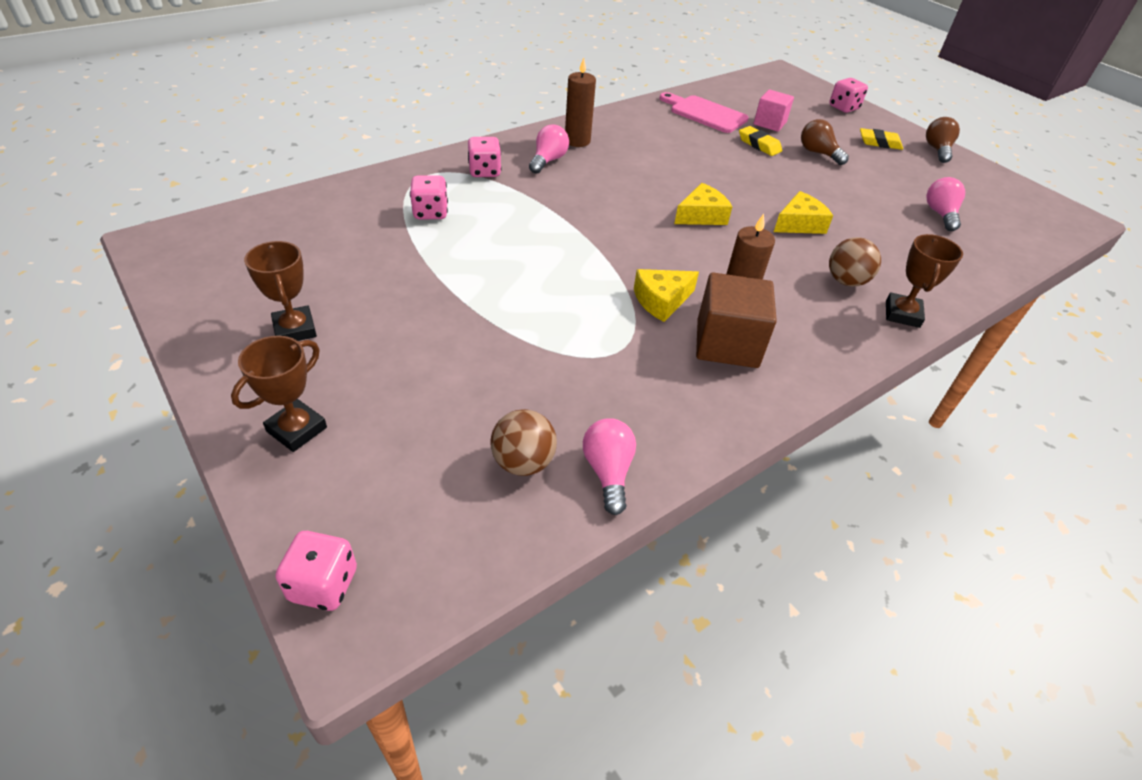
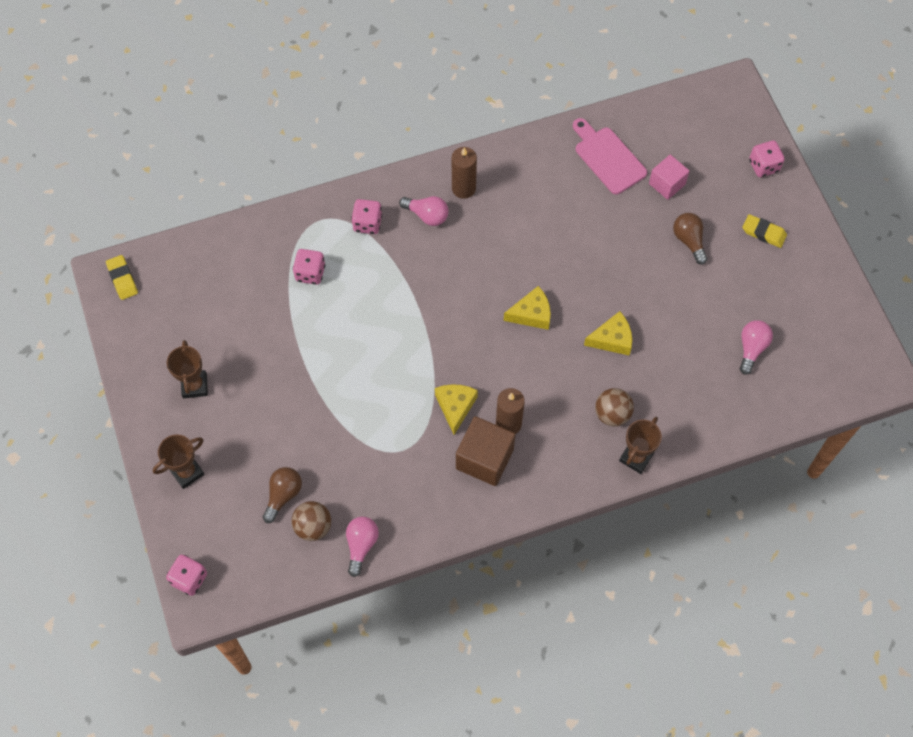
camera: 20 degrees right, 20 degrees up
(548, 161) = (427, 215): pink light bulb -> pink light bulb turned 75 degrees clockwise
(661, 300) = (455, 407): yellow cheese -> yellow cheese turned 105 degrees clockwise
(759, 145) = (636, 219): yellow eraser -> yellow eraser (122, 279)
(937, 150) = (817, 253): brown light bulb -> brown light bulb (283, 495)

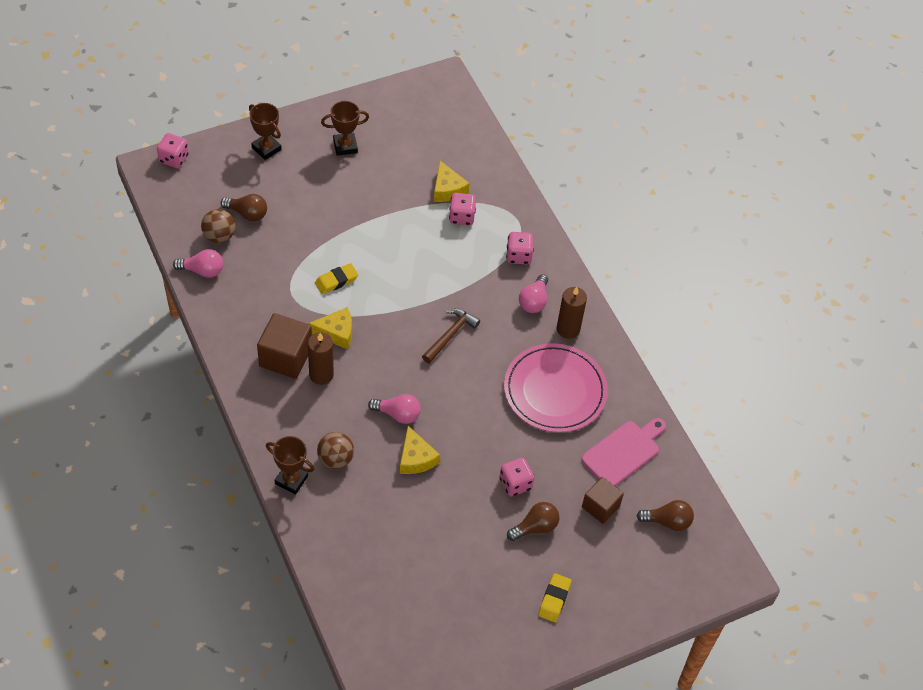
camera: 80 degrees right, 10 degrees down
(122, 279) = (441, 89): yellow eraser -> yellow eraser (336, 281)
(465, 296) = (450, 335): none -> brown hammer
(531, 314) = (437, 390): yellow cheese -> yellow cheese (447, 189)
(536, 208) = (555, 390): none -> pink plate
(667, 184) = (600, 506): pink cube -> brown cube
(682, 132) = (667, 521): none -> brown light bulb
(751, 348) = (416, 585): pink light bulb -> pink light bulb (398, 414)
(763, 166) = (638, 601): pink dice -> pink dice (515, 483)

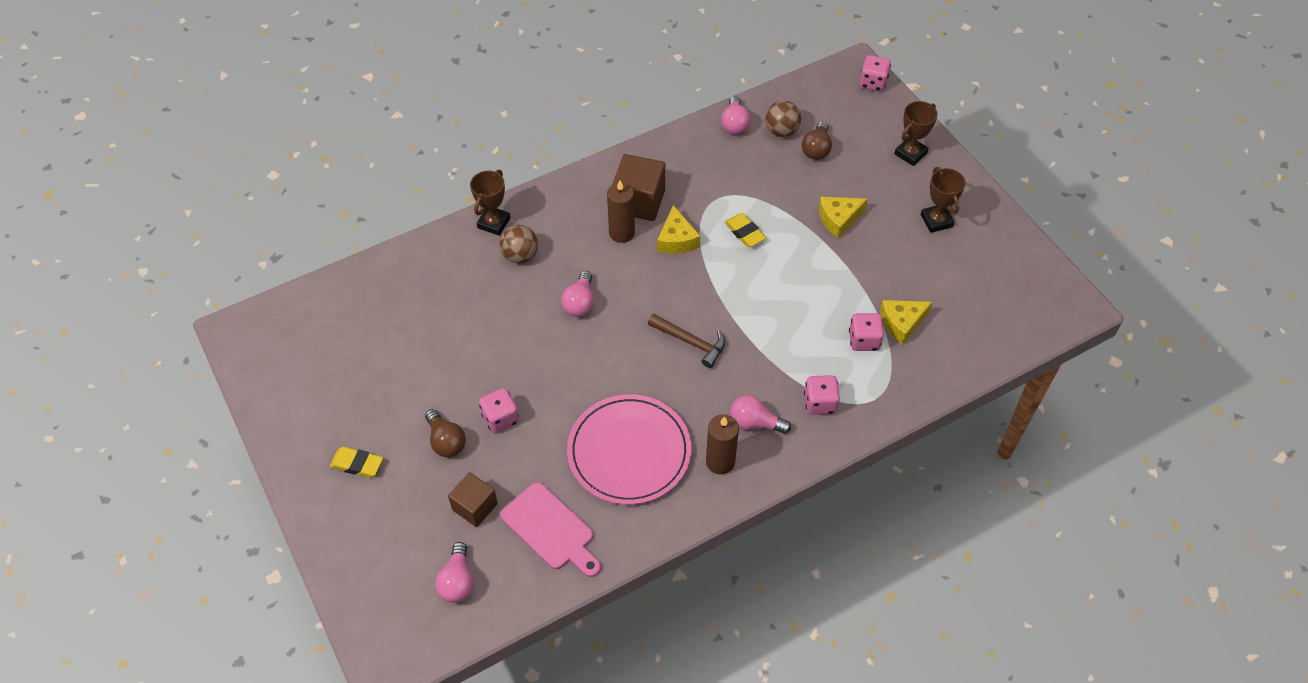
camera: 90 degrees right, 0 degrees up
(416, 458) = (526, 323): yellow cheese -> yellow cheese (838, 219)
(667, 521) = (457, 581): brown light bulb -> pink light bulb

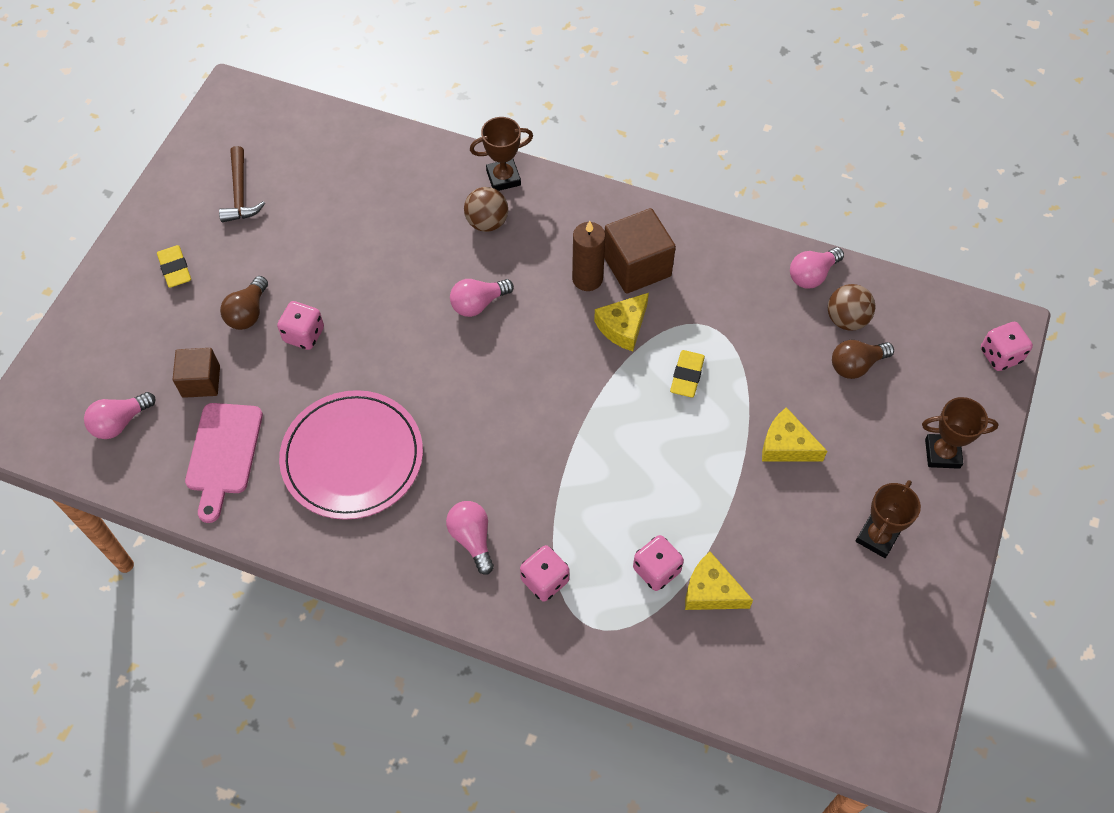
camera: 50 degrees right, 5 degrees up
(691, 342) = (516, 421): brown hammer -> brown hammer (240, 193)
(720, 462) = (404, 539): brown candle -> none

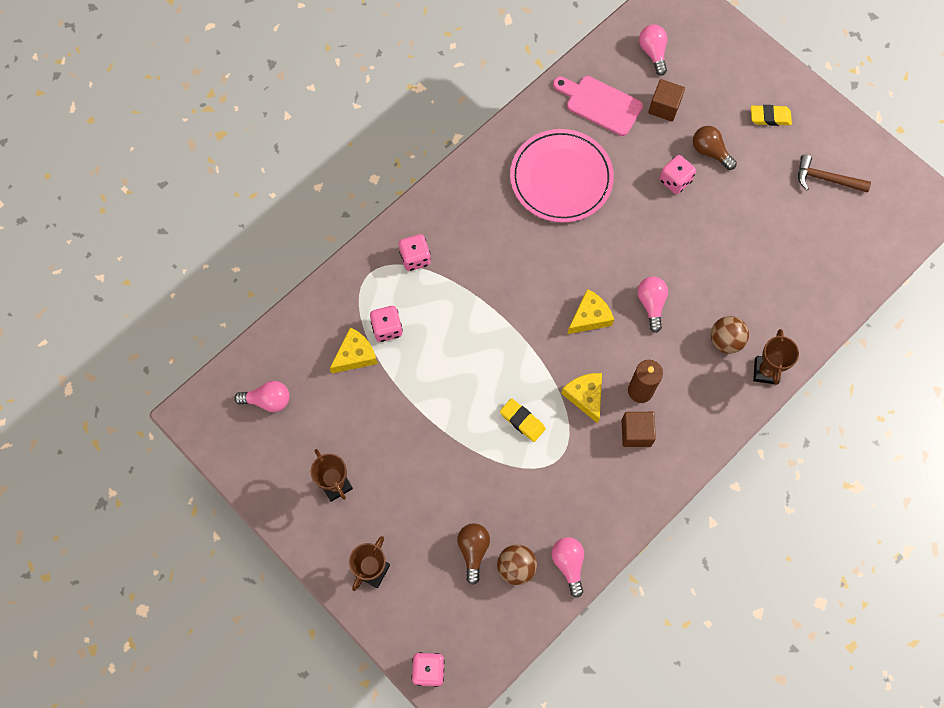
camera: 115 degrees right, 10 degrees up
(472, 539) = (466, 227): pink light bulb -> pink light bulb (268, 400)
(637, 266) = (636, 433): brown cube -> brown cube, size x0.65
(786, 445) = (433, 461): yellow cheese -> yellow cheese (589, 317)

